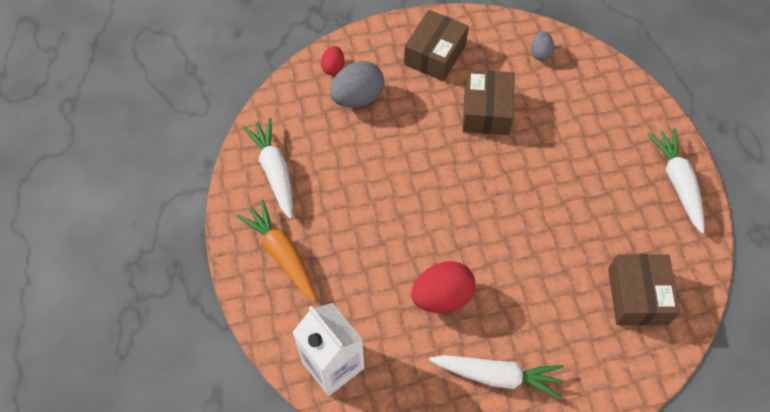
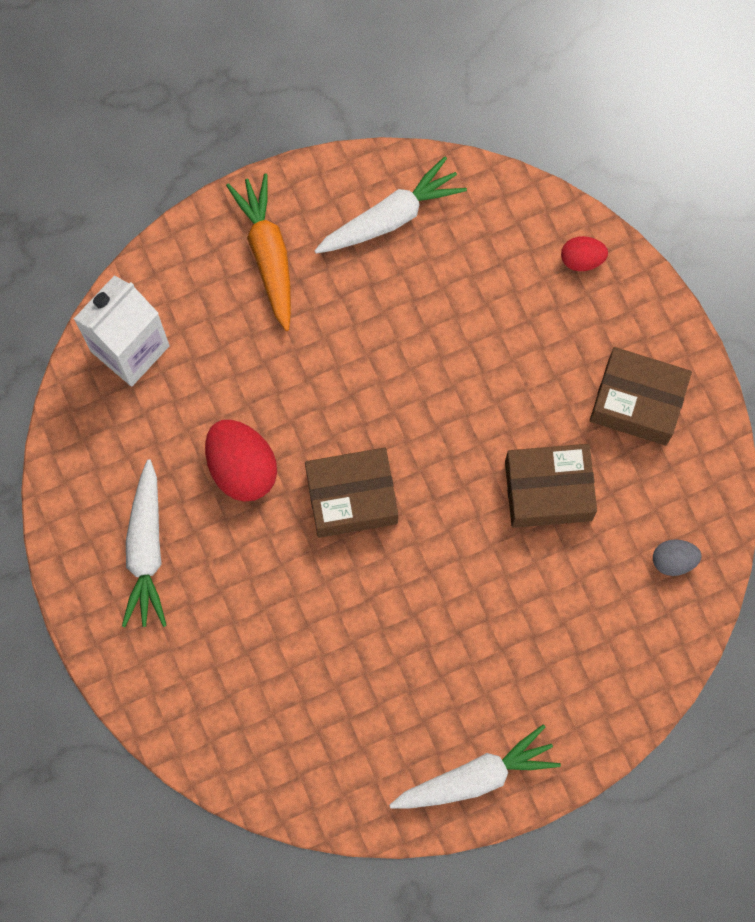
camera: 80 degrees right, 15 degrees up
(282, 254) = (268, 254): orange carrot -> orange carrot turned 60 degrees counterclockwise
(358, 98) = (535, 304): grey egg -> none
(637, 296) = (285, 724): brown box -> brown box (351, 497)

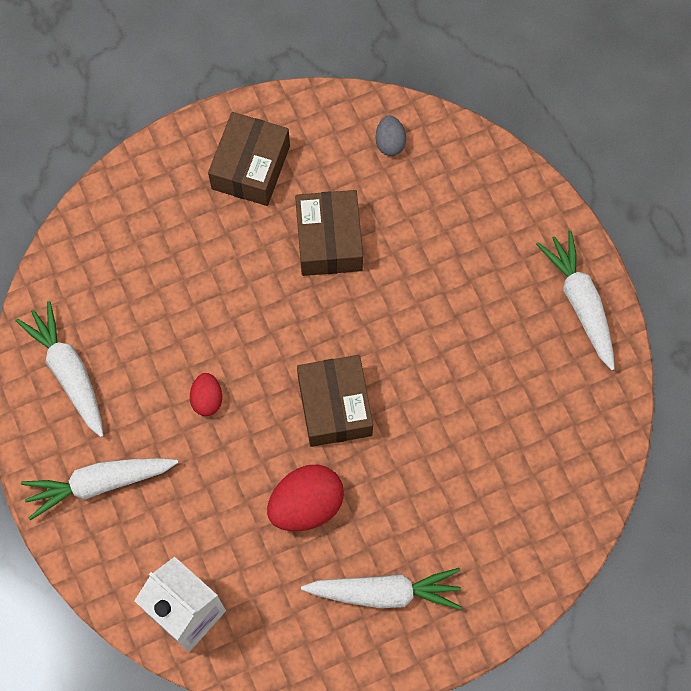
camera: 90 degrees left, 5 degrees down
(268, 254) = (99, 483): orange carrot -> white carrot
(582, 259) = (118, 209): red egg -> red egg (207, 399)

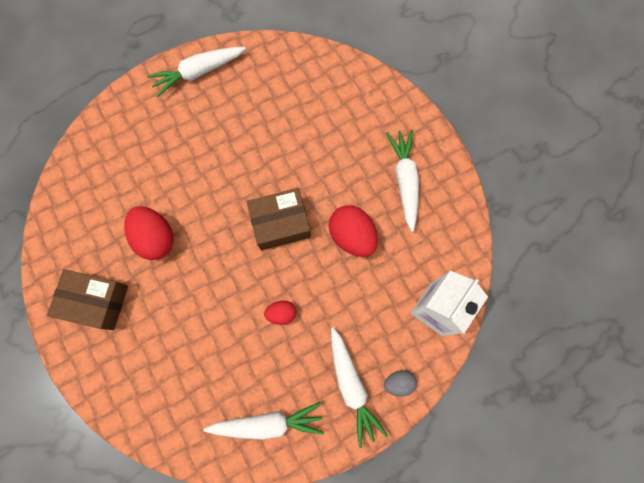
camera: 95 degrees left, 5 degrees up
(69, 372) = (267, 423): white carrot -> white carrot turned 150 degrees counterclockwise
(329, 240) = (156, 238): brown box -> red egg
(390, 143) = (78, 201): grey egg -> grey egg (398, 382)

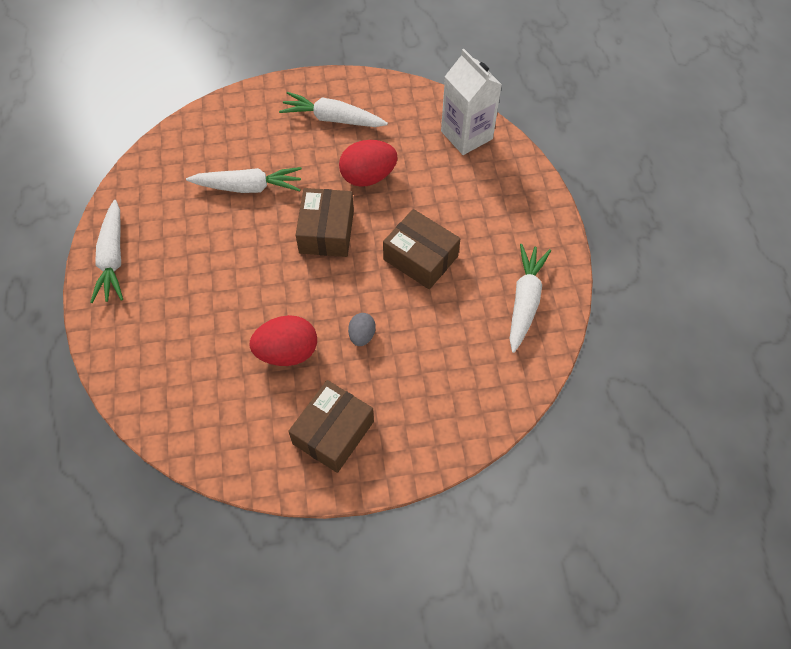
camera: 70 degrees left, 15 degrees down
(281, 313) = (420, 258): red egg -> brown box
(351, 386) = (513, 221): white carrot -> white carrot (248, 187)
(398, 382) = (523, 184): grey egg -> grey egg (362, 335)

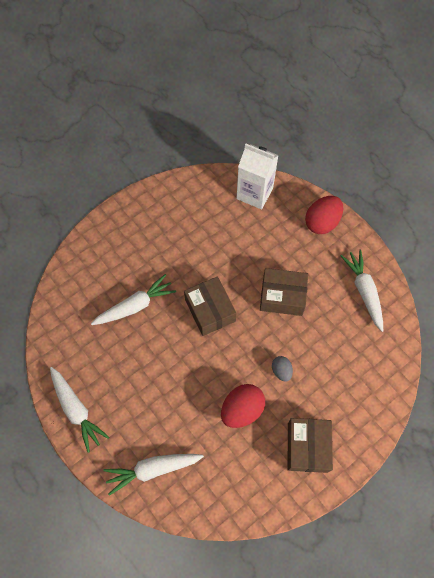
camera: 30 degrees left, 5 degrees up
(333, 119) = (159, 225): white carrot -> white carrot (153, 469)
(368, 176) = (211, 256): red egg -> red egg (322, 222)

